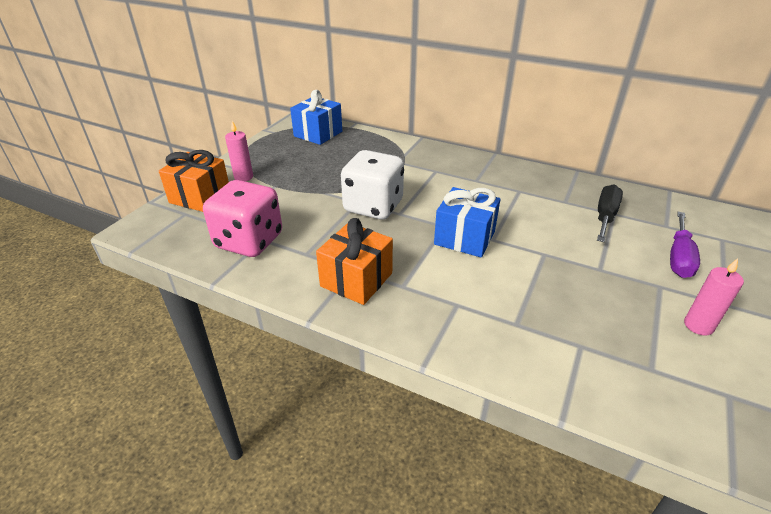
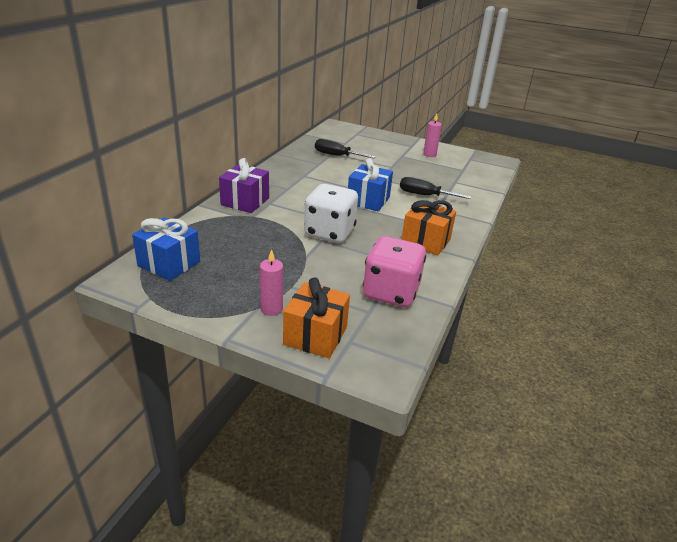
camera: 95 degrees left, 5 degrees down
(434, 158) = (245, 201): none -> purple gift
(502, 296) = (424, 195): none -> black screwdriver
(679, 258) = (376, 147): purple screwdriver -> none

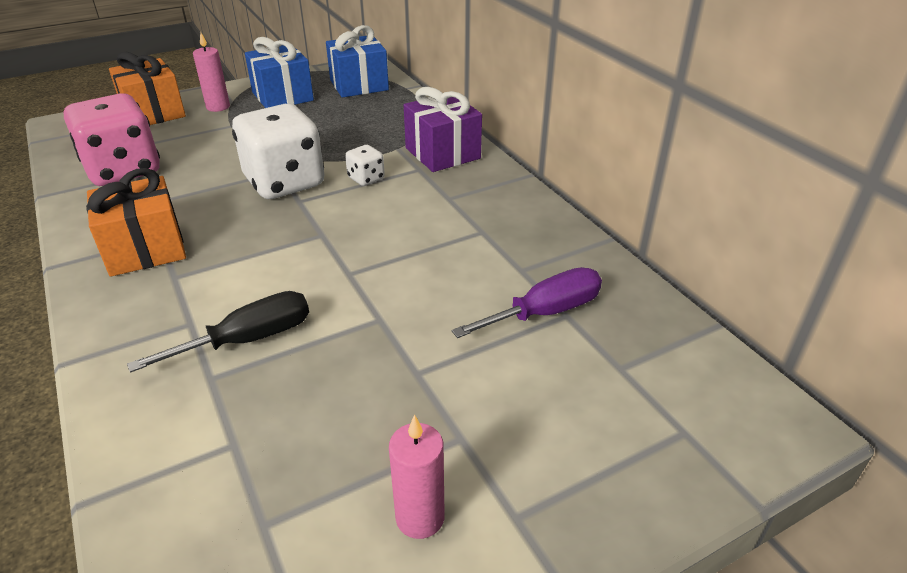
camera: 130 degrees right, 5 degrees up
(296, 212) = (366, 178): none -> white dice
(336, 156) = (545, 312): black screwdriver -> purple screwdriver
(368, 200) = (319, 257): blue gift -> blue gift (282, 96)

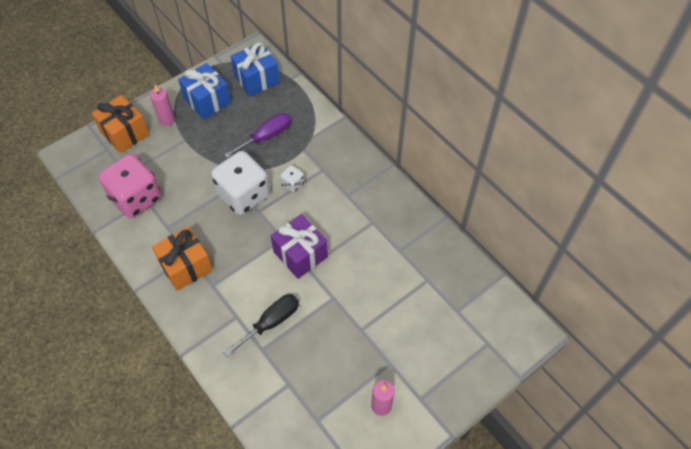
camera: 10 degrees left, 20 degrees up
(442, 153) = (334, 151): purple gift -> purple gift (300, 254)
(545, 312) = (416, 280): purple screwdriver -> purple screwdriver (266, 137)

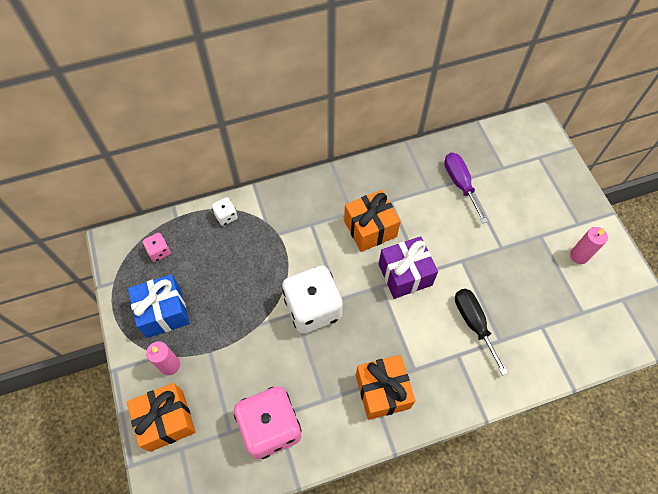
camera: 70 degrees left, 5 degrees up
(257, 79) = (159, 251): blue gift -> pink dice
(266, 137) = (245, 264): purple screwdriver -> purple screwdriver (460, 184)
(292, 184) = (318, 257): white dice -> white dice (226, 216)
(336, 214) = (370, 229): none -> orange gift

